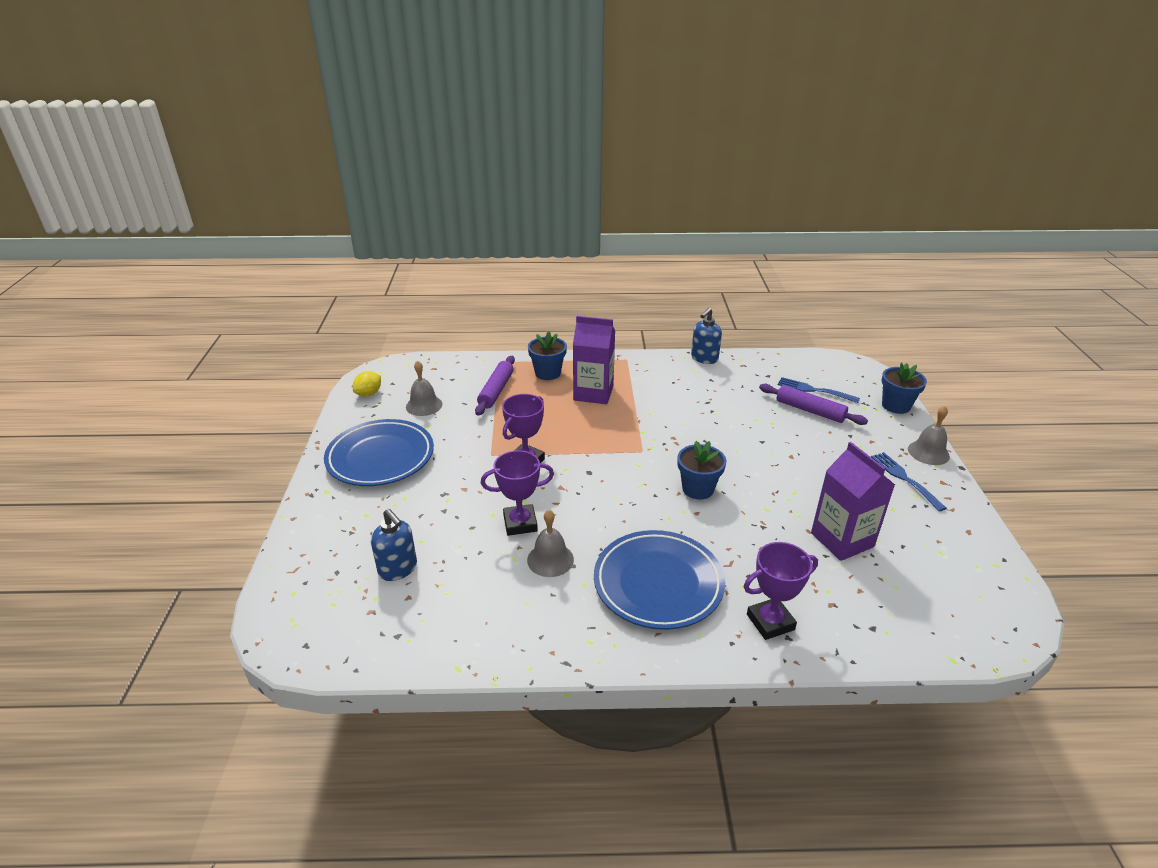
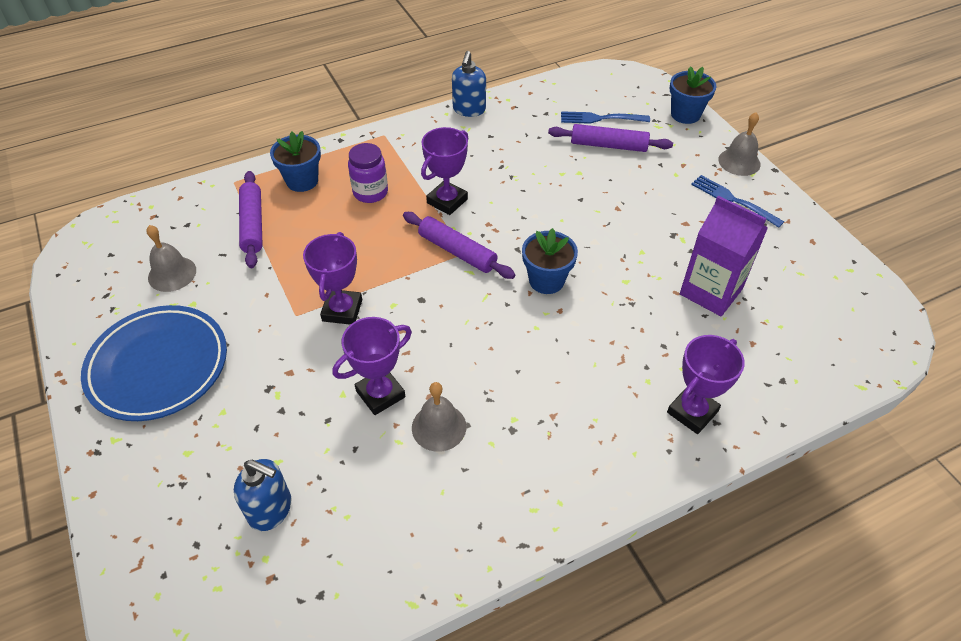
camera: 25 degrees left, 15 degrees up
(369, 394) = (87, 280): yellow lemon -> none
(593, 393) = (370, 192): purple carton -> purple jar
(636, 449) = (457, 251): none -> purple rolling pin
(649, 414) = (447, 201): none -> purple trophy
(658, 583) = (565, 411): blue plate -> none

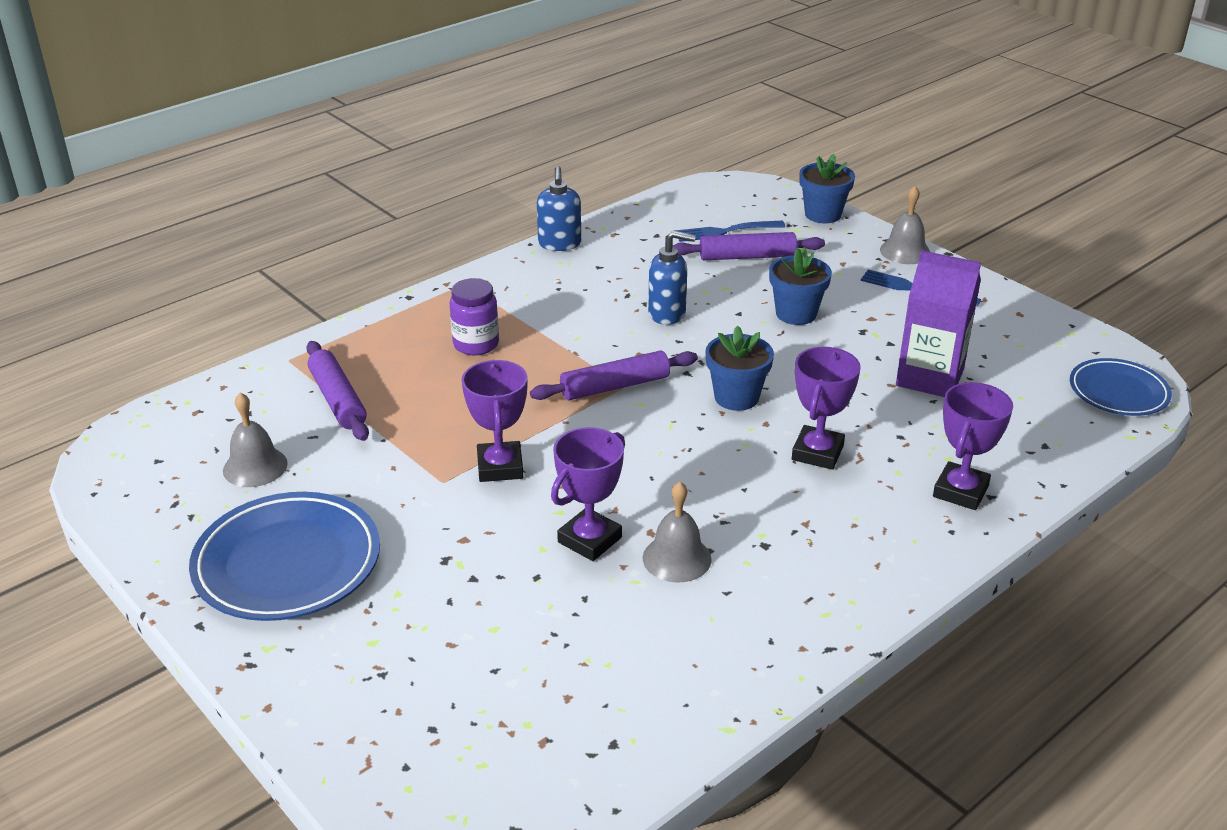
camera: 15 degrees left, 15 degrees down
(271, 509) = (510, 676): blue soap dispenser -> blue soap dispenser (667, 314)
(302, 181) = (380, 345): blue flower pot -> blue flower pot (796, 314)
(447, 201) = (577, 339): purple trophy -> purple trophy (817, 452)
(457, 251) = (615, 386): purple rolling pin -> purple rolling pin turned 45 degrees counterclockwise
(868, 338) = (1118, 392): none -> blue plate

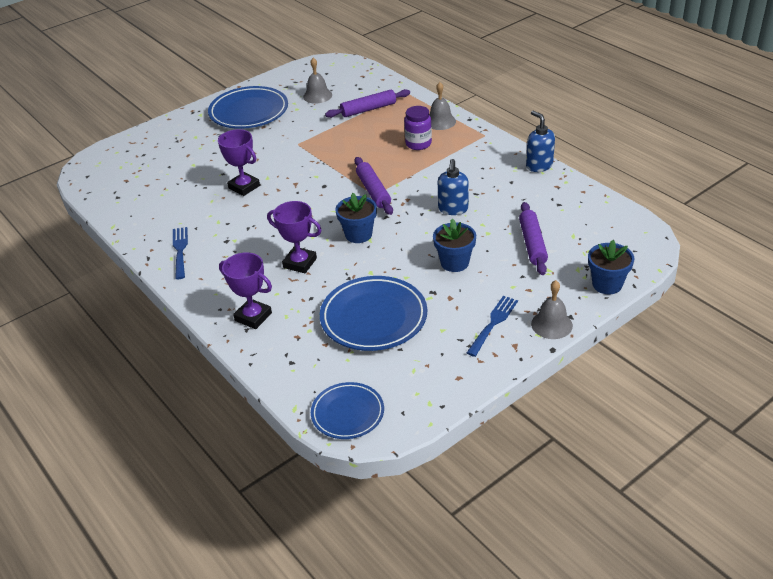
camera: 95 degrees right, 5 degrees up
(500, 467) = (305, 159): purple trophy -> none
(559, 244) = (539, 165): blue soap dispenser -> blue soap dispenser turned 60 degrees clockwise
(677, 558) = (224, 213): grey bell -> grey bell (440, 121)
(725, 231) = (569, 235): blue fork -> blue fork (180, 251)
(929, 377) = (373, 318): purple carton -> blue plate

